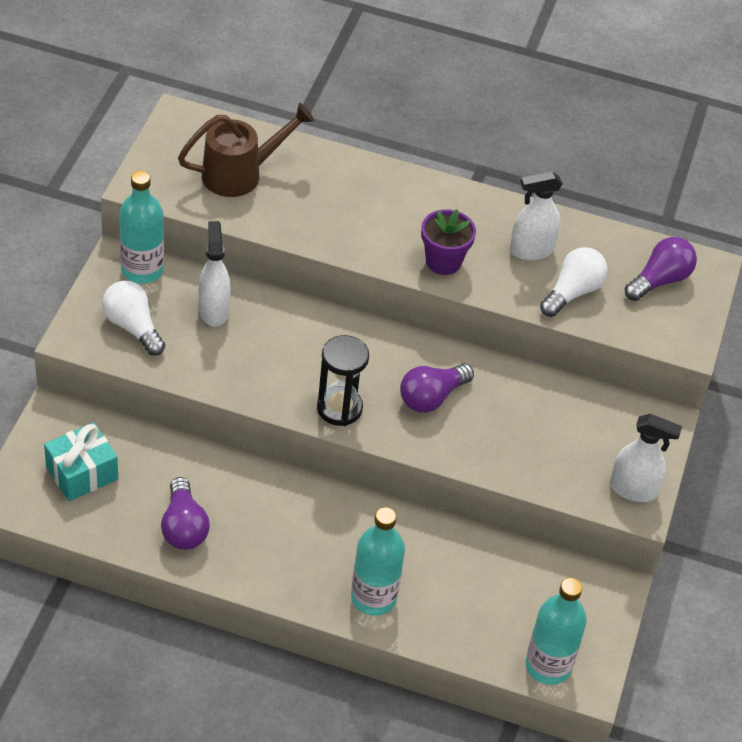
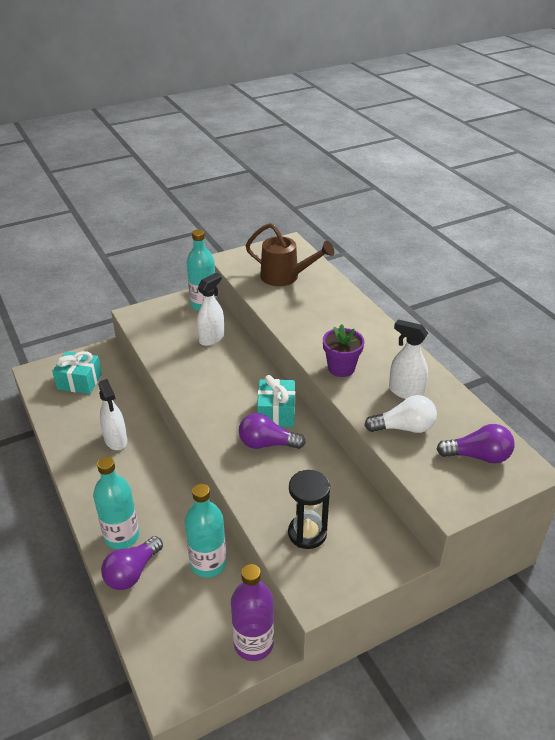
camera: 50 degrees right, 10 degrees down
(133, 327) = (165, 324): white light bulb -> none
(183, 527) = (86, 434): purple light bulb -> purple light bulb (132, 572)
(339, 408) = (209, 417): black hourglass -> black hourglass (307, 533)
(399, 357) = (276, 413): none -> turquoise gift
(548, 666) = (161, 659): turquoise bottle -> turquoise bottle (208, 563)
(603, 594) = (253, 643): none -> purple bottle
(633, 489) = (326, 581): white spray bottle -> white spray bottle (116, 440)

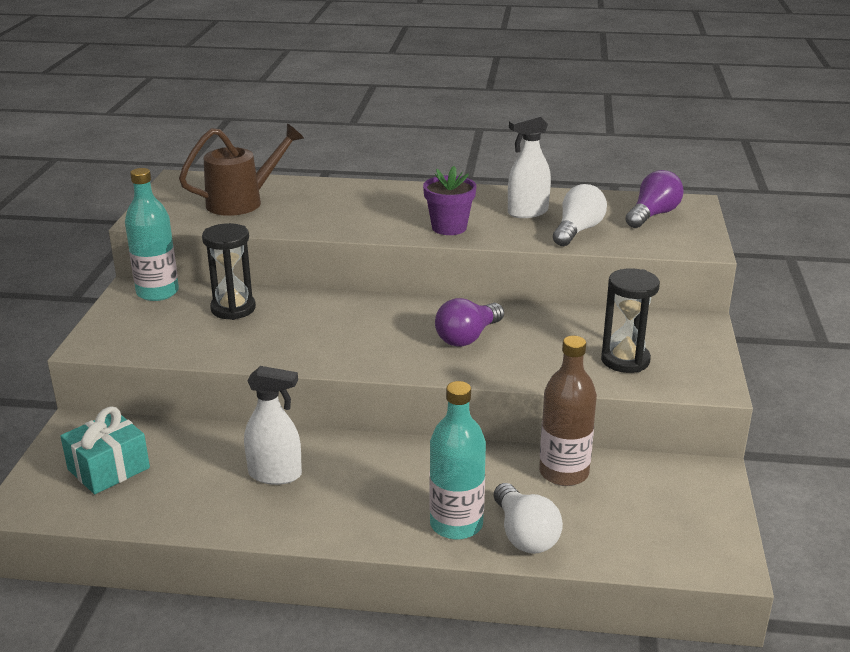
camera: 55 degrees left, 10 degrees down
(132, 572) = (524, 534): purple light bulb -> white light bulb
(208, 563) = (564, 473): turquoise bottle -> brown bottle
(211, 338) = (233, 309): white spray bottle -> black hourglass
(253, 643) = (701, 481): purple bottle -> none
(276, 413) = (425, 315): turquoise gift -> none

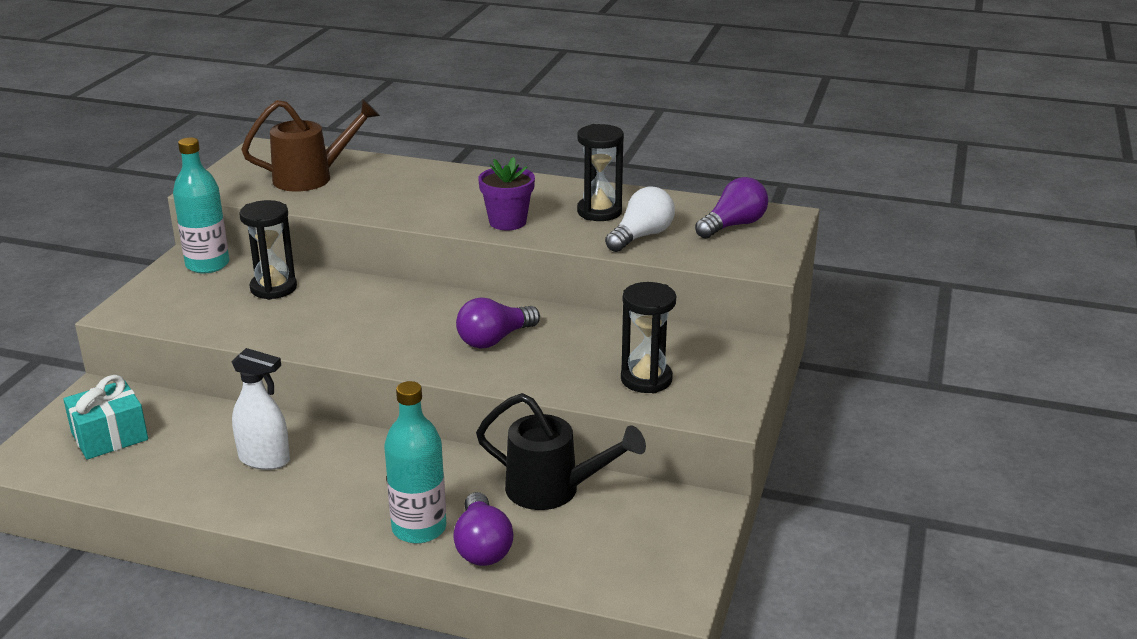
camera: 10 degrees right, 0 degrees up
(524, 534) = (482, 546): white light bulb -> purple light bulb
(527, 212) = (599, 212): white spray bottle -> black hourglass
(564, 473) = (552, 490): brown bottle -> black watering can

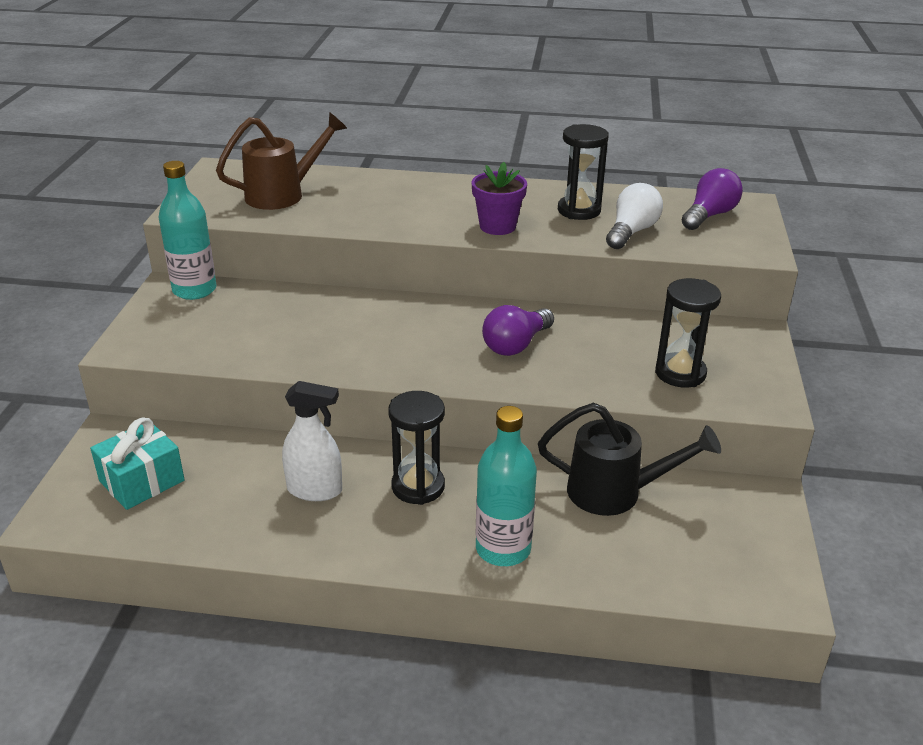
camera: 10 degrees left, 5 degrees up
(273, 288) = (272, 309): black hourglass -> black hourglass (418, 486)
(482, 546) = (574, 561): purple light bulb -> none

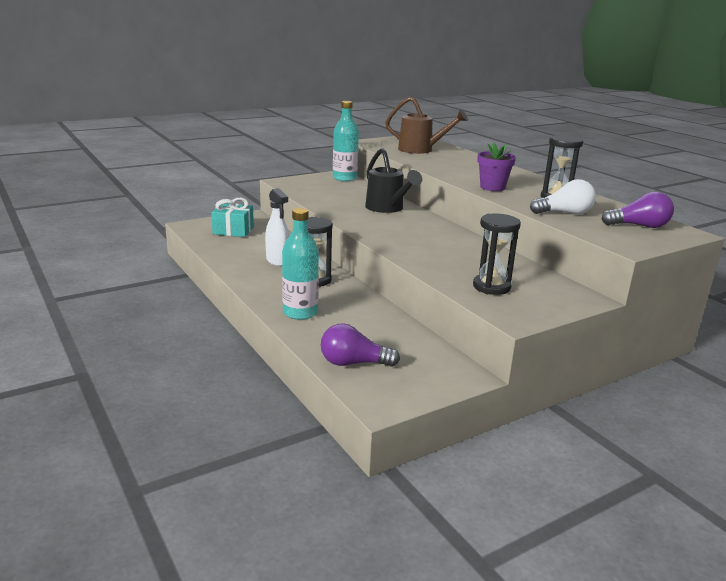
camera: 50 degrees right, 10 degrees down
(516, 345) = (432, 243): purple light bulb -> purple light bulb (353, 363)
(615, 492) = (391, 328): black watering can -> black watering can (387, 208)

